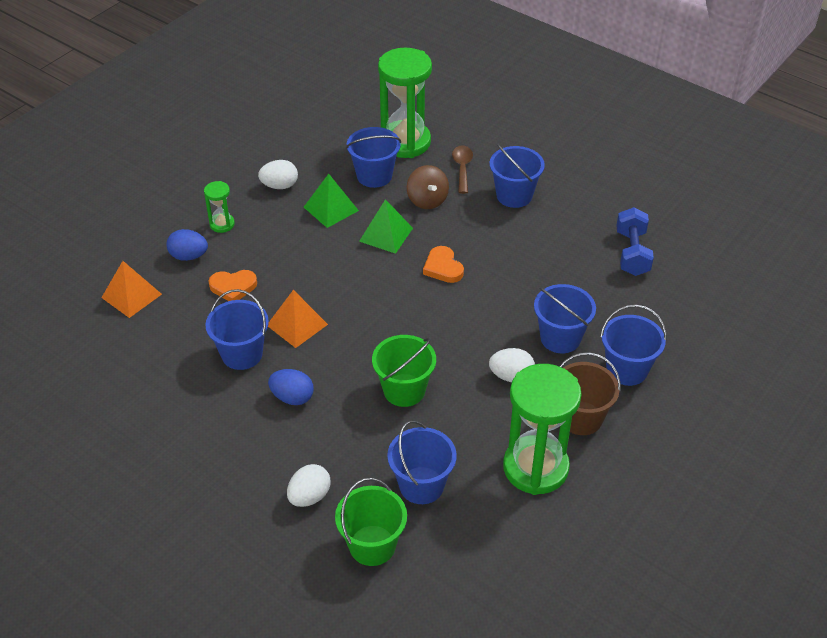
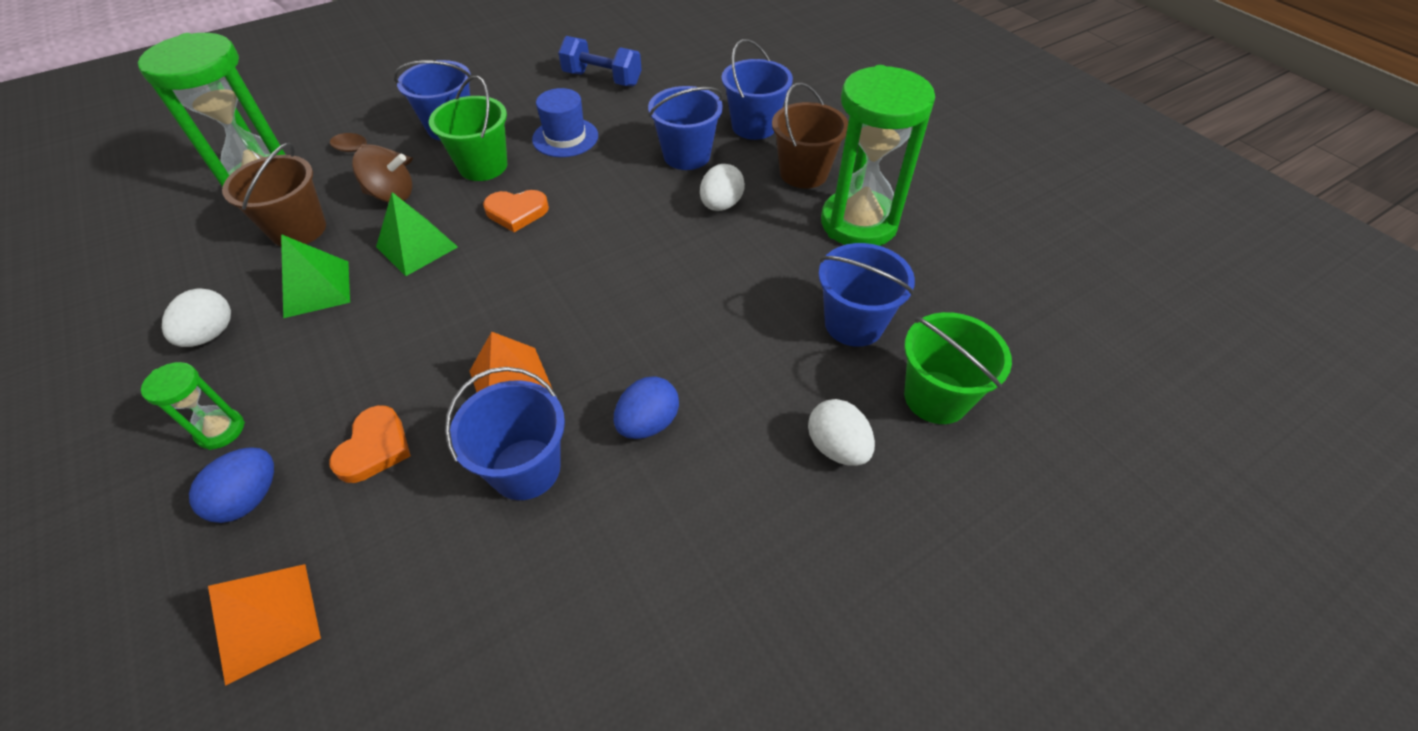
camera: 70 degrees left, 5 degrees up
(374, 176) = (298, 229): blue bucket -> brown bucket
(404, 390) = (696, 300): green bucket -> green bucket (483, 166)
(540, 260) = (565, 137): none -> blue hat

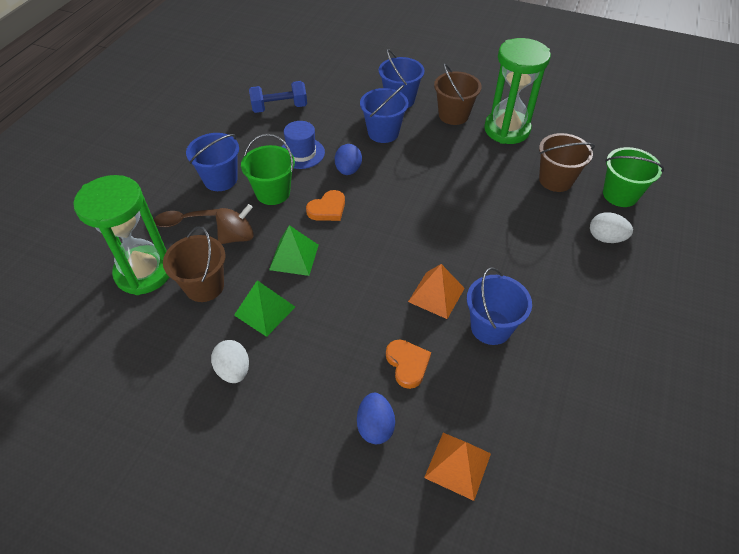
camera: 35 degrees left, 0 degrees up
(220, 430) = (313, 409): green hourglass -> none
(648, 423) = (520, 274): blue egg -> blue egg (348, 170)
(721, 205) = (432, 151): white egg -> none
(854, 324) = (555, 180): blue bucket -> brown bucket

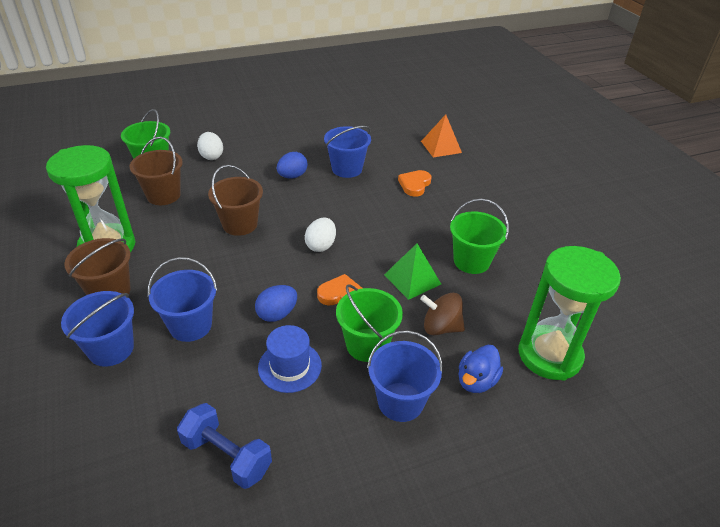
camera: 135 degrees left, 10 degrees down
(184, 220) = (476, 381): brown spoon -> blue duck
(204, 286) = (503, 307): brown bucket -> brown bucket (240, 224)
(234, 370) = (523, 244): white egg -> white egg (321, 245)
(264, 311) = (471, 261): green pyramid -> green bucket
(375, 426) = (464, 177): blue egg -> blue egg (292, 176)
(436, 294) = (351, 198): orange pyramid -> none

